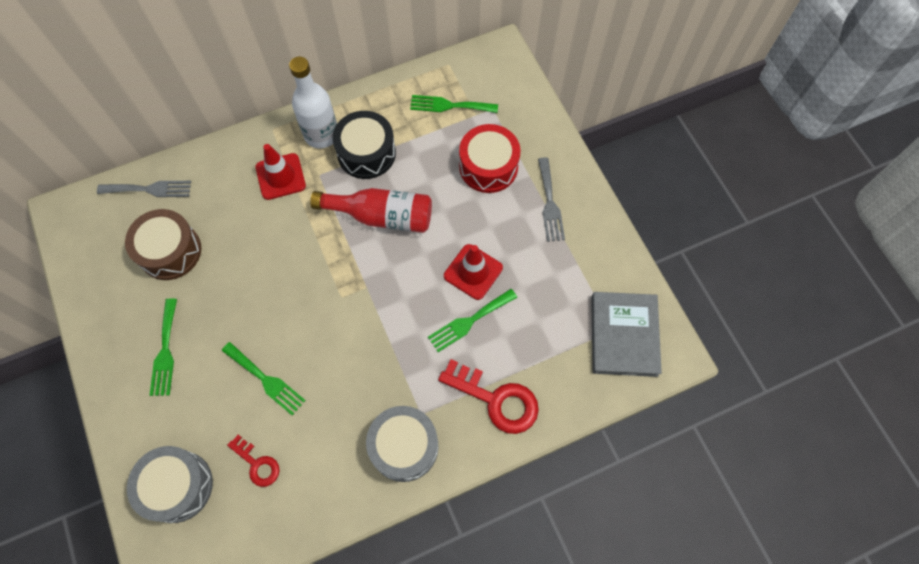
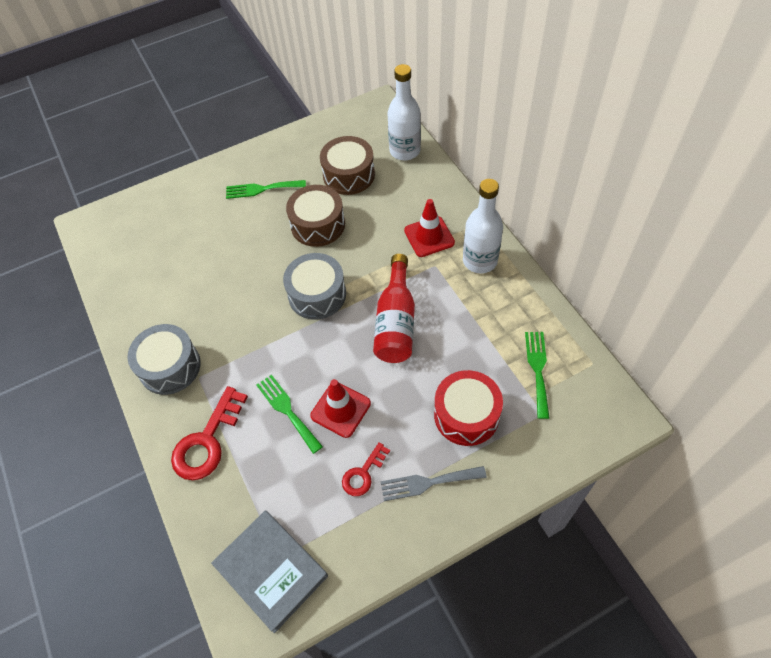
camera: 90 degrees right, 10 degrees down
(149, 189) = (405, 151): grey fork -> white bottle
(177, 486) = (155, 217): grey drum -> grey drum (317, 294)
(238, 287) = (318, 225): none -> brown drum
(257, 464) = (166, 263): red key -> red key (363, 474)
(266, 380) = (235, 257): green fork -> none
(366, 153) = (465, 300): black drum -> none
(623, 335) = (271, 570): grey book -> grey book turned 45 degrees clockwise

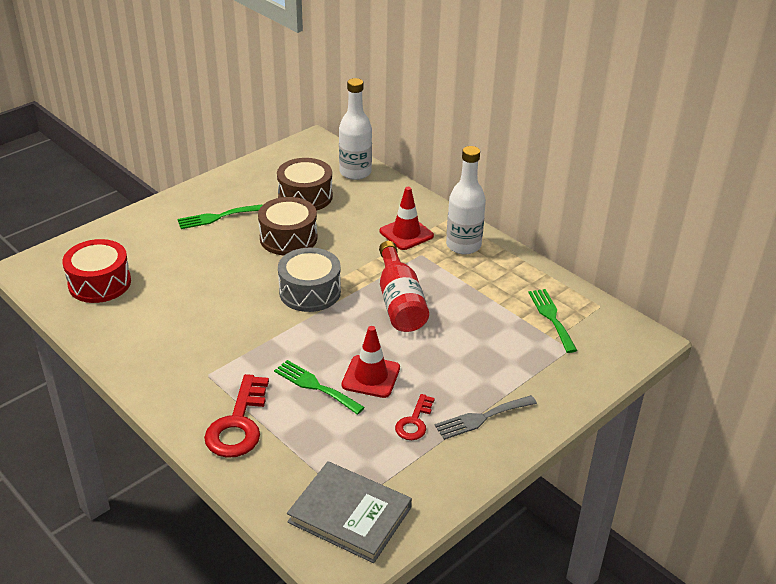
camera: 20 degrees left, 20 degrees down
(170, 367) = (172, 371): grey drum -> none
(466, 415) = (498, 361): red drum -> red drum (99, 283)

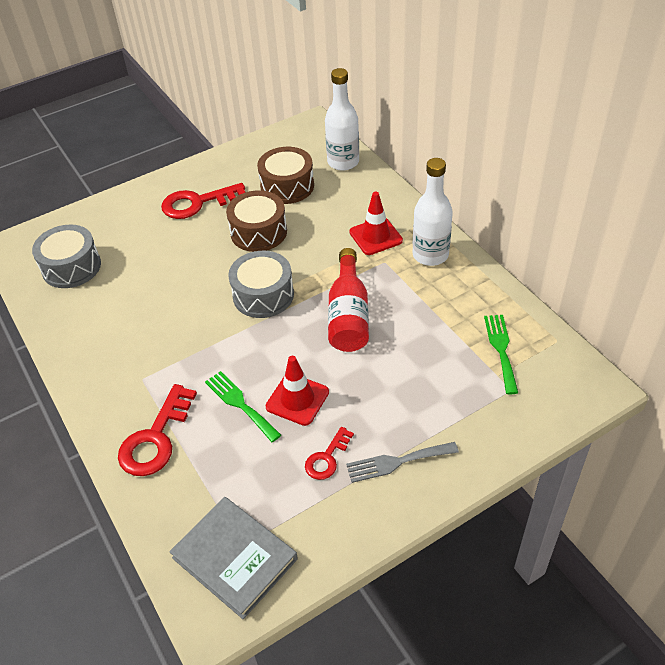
camera: 15 degrees right, 10 degrees up
(99, 283) = (71, 267): red drum -> grey drum
(217, 217) = (197, 203): green fork -> red key

